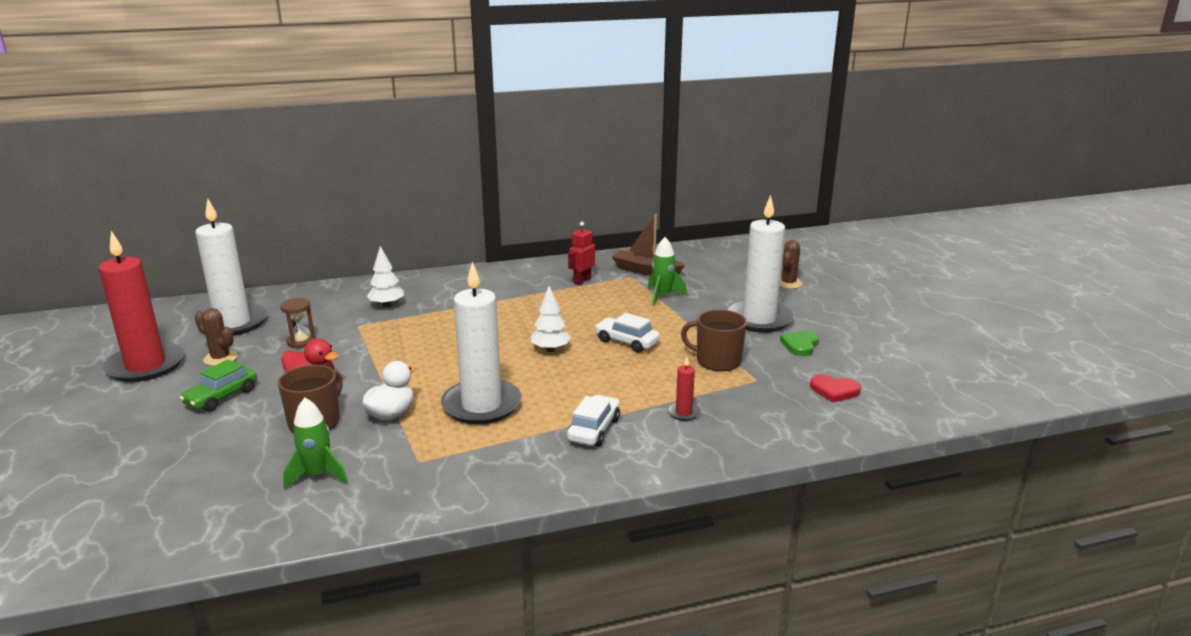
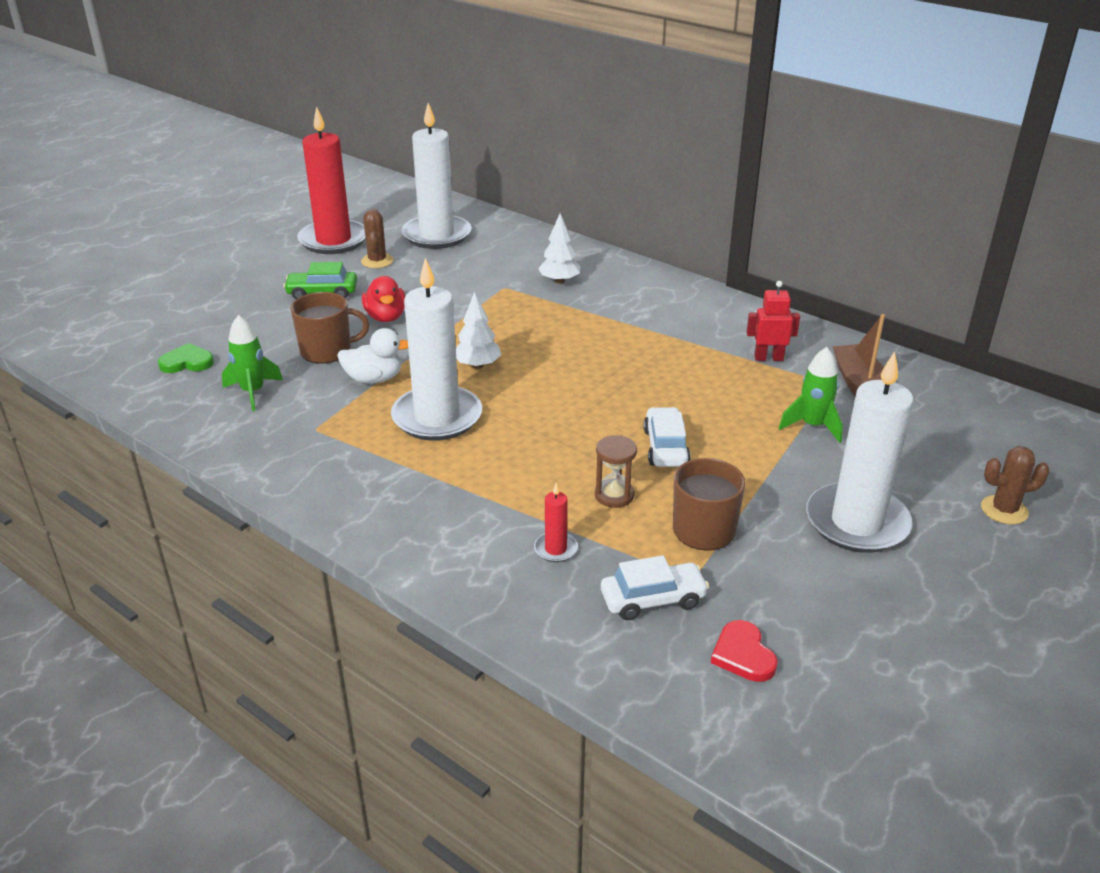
camera: 55 degrees right, 10 degrees up
(301, 342) = (443, 278): brown hourglass -> brown hourglass (614, 495)
(550, 349) = (587, 407): white tree -> white tree (477, 365)
(594, 429) = (460, 502): white car -> white car (653, 599)
(800, 345) = (831, 583): green heart -> green heart (187, 362)

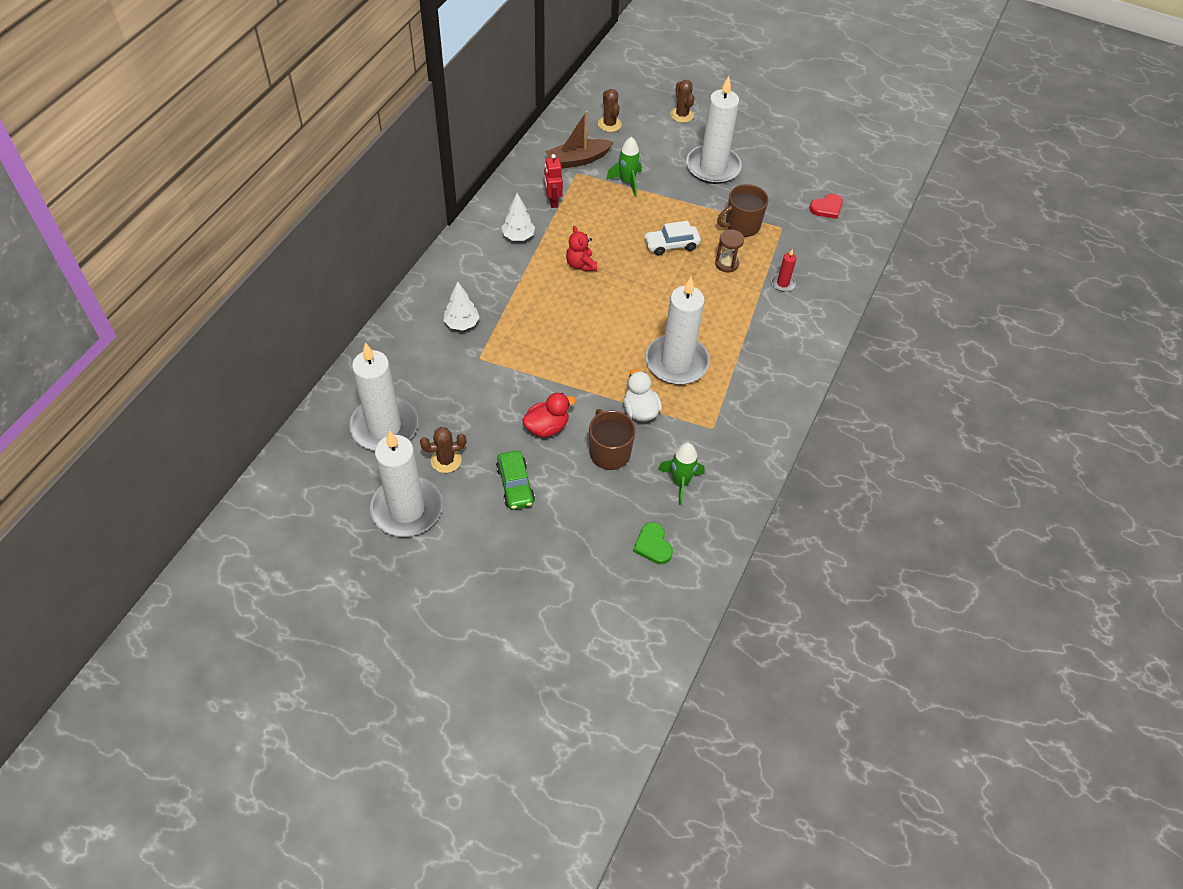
camera: 105 degrees left, 20 degrees up
(333, 240) = (406, 509): red candle -> white candle
(477, 365) = (605, 353): white tree -> white tree (518, 236)
(639, 366) = (581, 264): none -> red teddy bear
(653, 599) = (804, 241): white car -> none
(957, 427) = (609, 124): none -> brown cactus

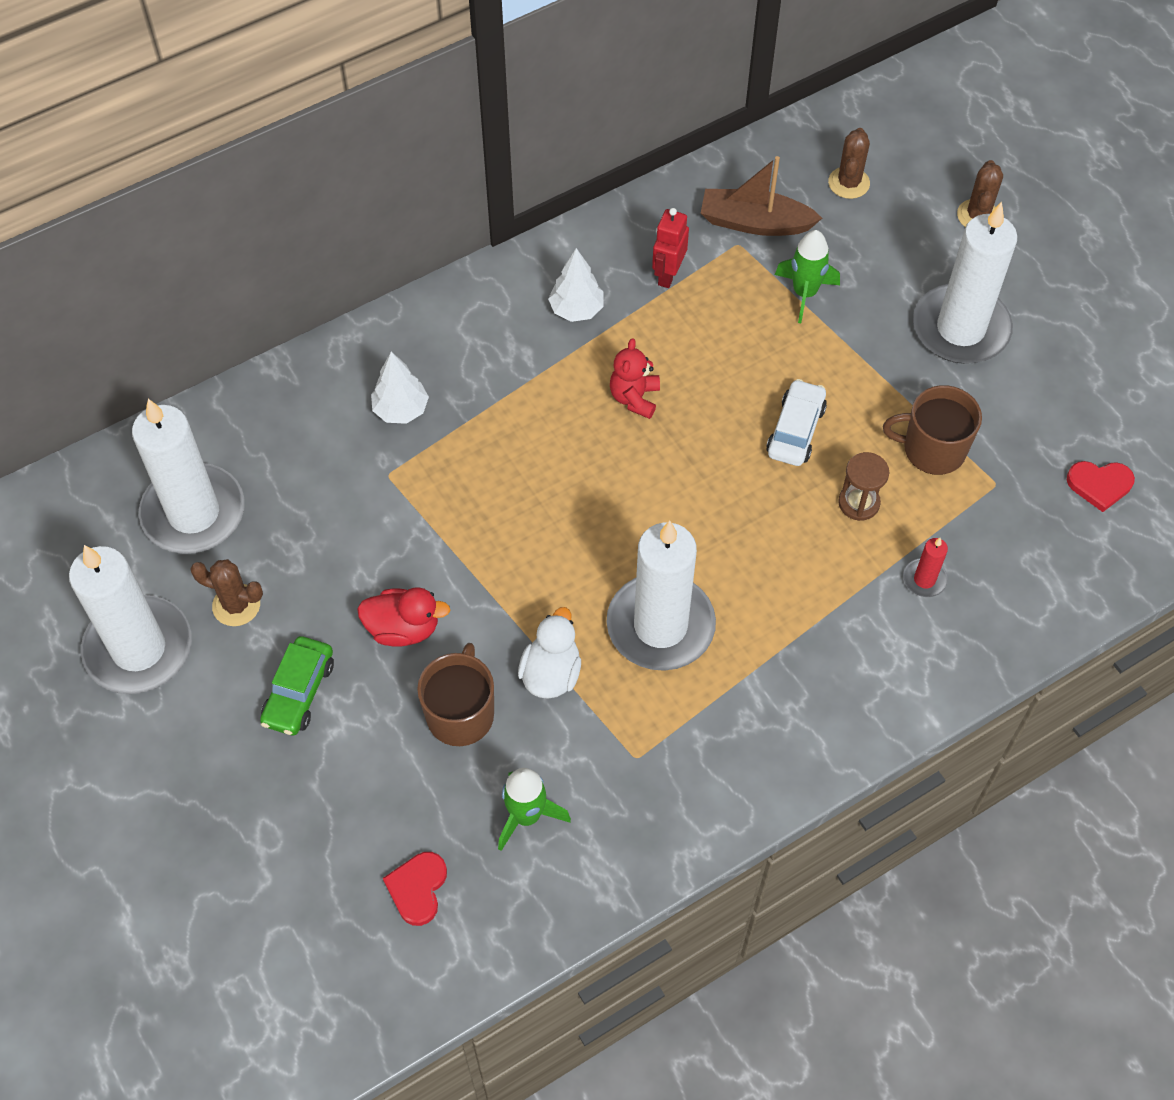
camera: 35 degrees right, 5 degrees up
(653, 545) = (417, 888): green heart -> red heart
(671, 245) = (795, 430): white car -> white car turned 90 degrees clockwise

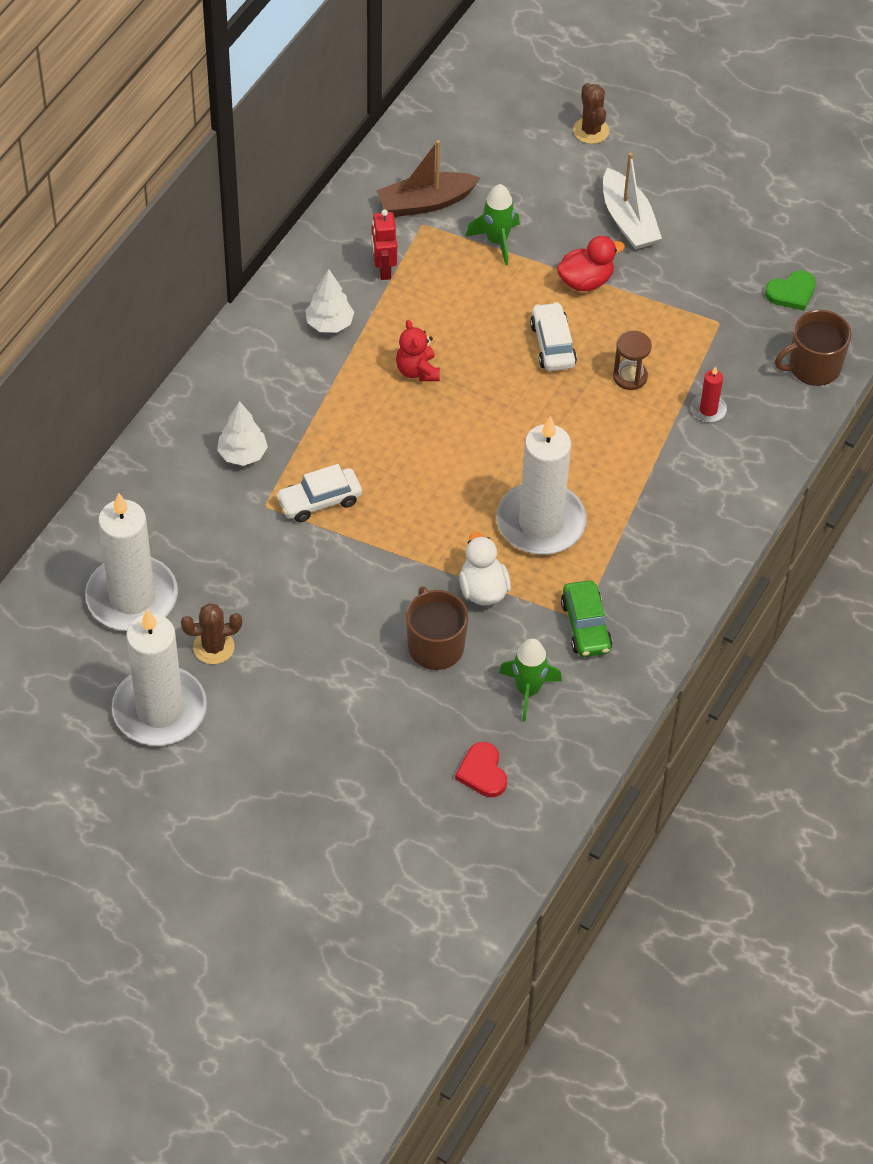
camera: 30 degrees left, 5 degrees down
(299, 692) = (305, 685): green car -> green car (586, 626)
(403, 628) = (353, 607): red duck -> red duck (586, 281)
(445, 495) = (319, 501): none -> white car
(848, 183) = (478, 144): brown cactus -> none
(932, 449) = (660, 316): brown mug -> brown mug (813, 366)
(960, 328) = (628, 220): white candle -> white boat
(1099, 485) = (791, 292): red heart -> green heart

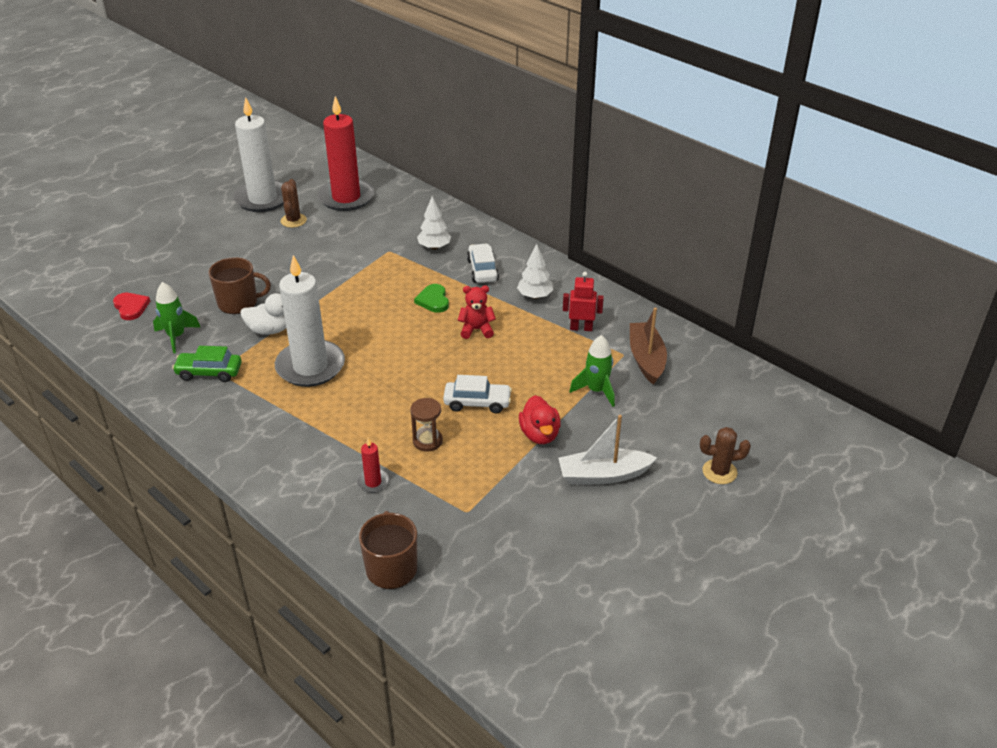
camera: 105 degrees right, 15 degrees down
(132, 597) = (346, 198): white candle -> red candle
(319, 501) = (381, 272): white car -> white car (482, 270)
(482, 772) = (131, 307): red heart -> red heart turned 60 degrees clockwise
(791, 292) = (486, 574): green heart -> green heart (433, 300)

